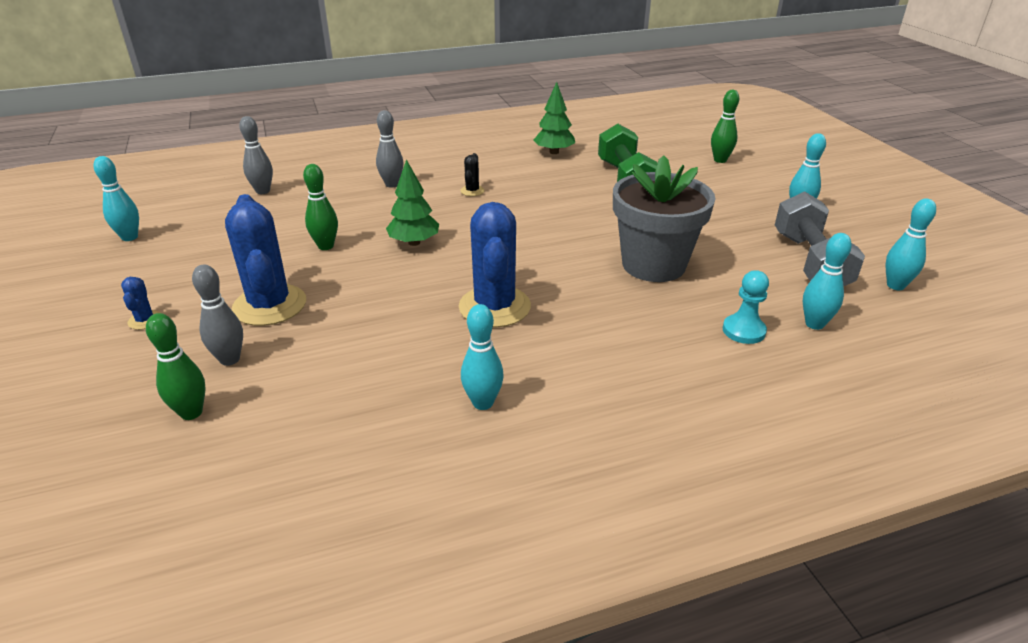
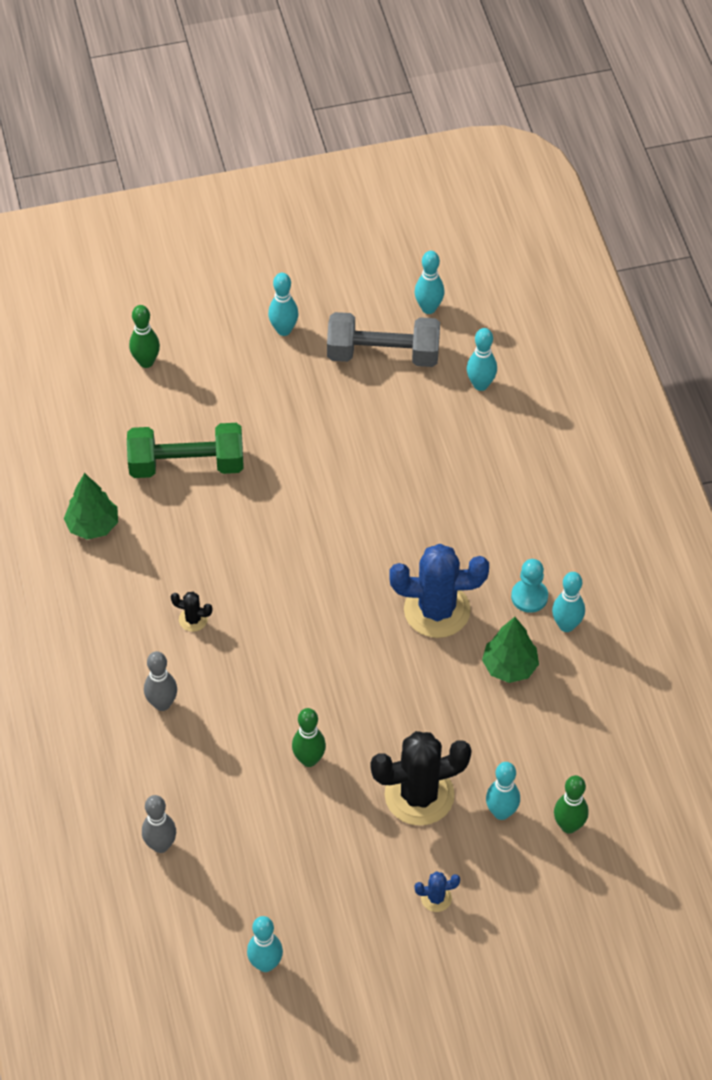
camera: 85 degrees left, 20 degrees up
(230, 359) = (501, 812): grey bowling pin -> turquoise bowling pin
(269, 305) = (419, 795): blue cactus -> black cactus
(414, 242) = (310, 677): green tree -> green tree (509, 666)
(653, 265) = (376, 476): grey flower pot -> none
(743, 331) = (486, 435): turquoise pawn -> turquoise pawn (529, 597)

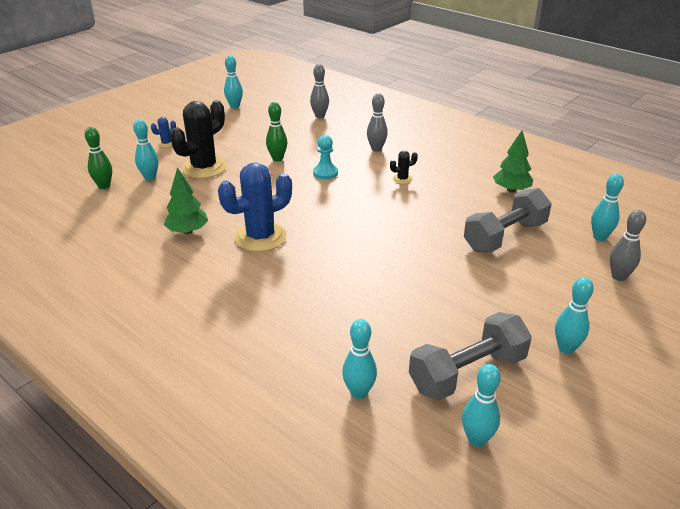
camera: 145 degrees right, 20 degrees down
(146, 362) = (618, 276): green bowling pin -> grey bowling pin
(186, 465) = (505, 236): green dumbbell -> grey dumbbell
(529, 597) = (199, 268): turquoise pawn -> turquoise pawn (325, 173)
(566, 625) = (159, 265): turquoise bowling pin -> turquoise bowling pin (599, 237)

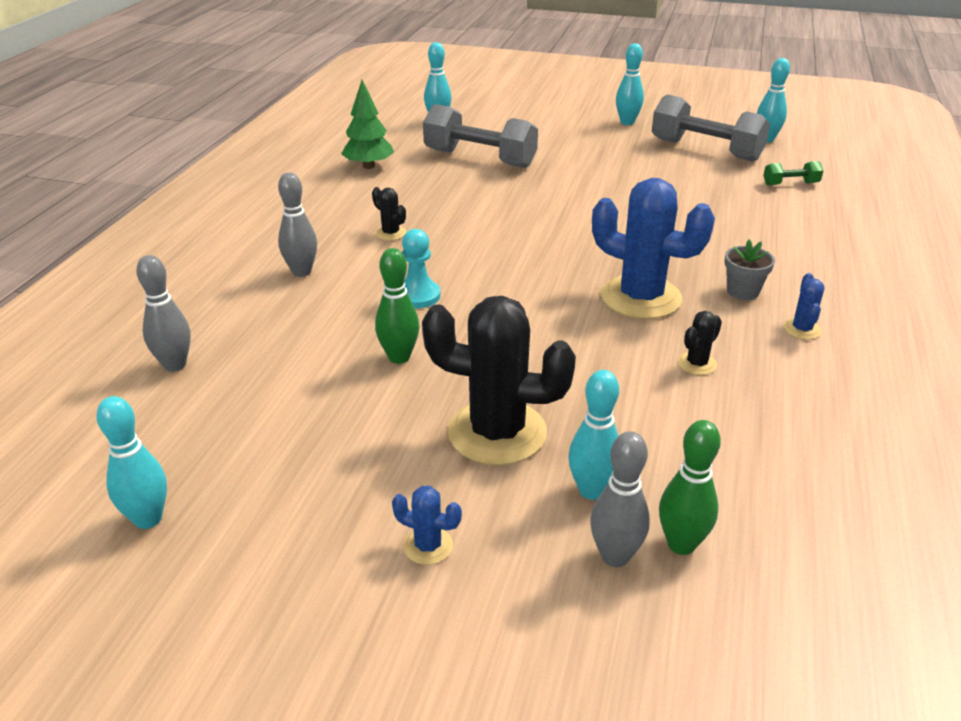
camera: 115 degrees left, 0 degrees up
(173, 280) = (802, 329): none -> blue cactus
(188, 231) = (697, 364): green tree -> black cactus
(230, 277) = (742, 291): none -> grey flower pot
(359, 392) = (790, 184): turquoise bowling pin -> green dumbbell
(618, 276) = (501, 111): grey bowling pin -> grey bowling pin (615, 556)

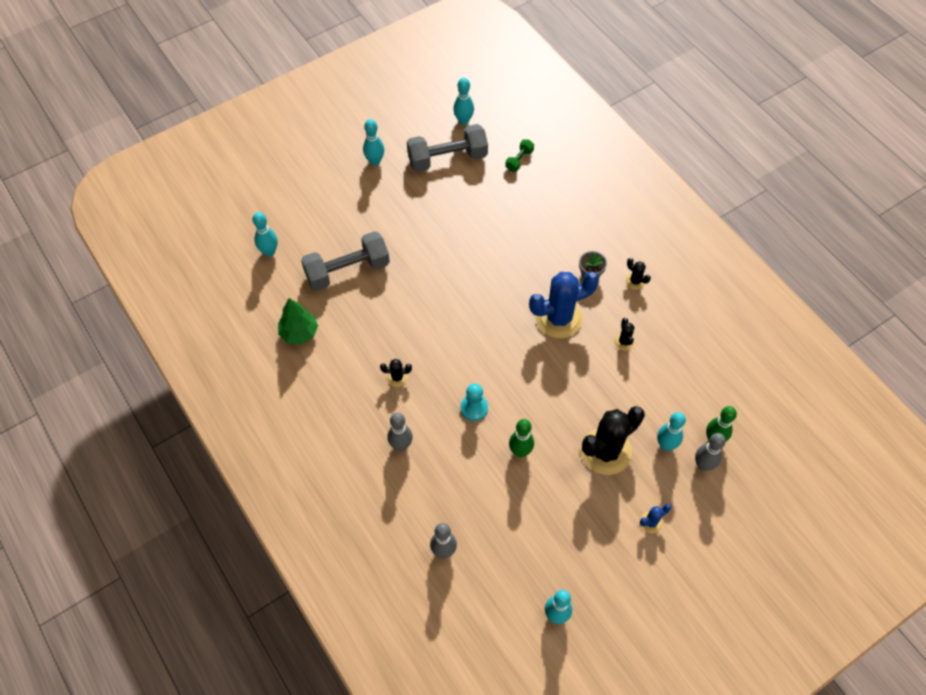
camera: 50 degrees left, 25 degrees up
(802, 329) = (635, 281): blue cactus -> black cactus

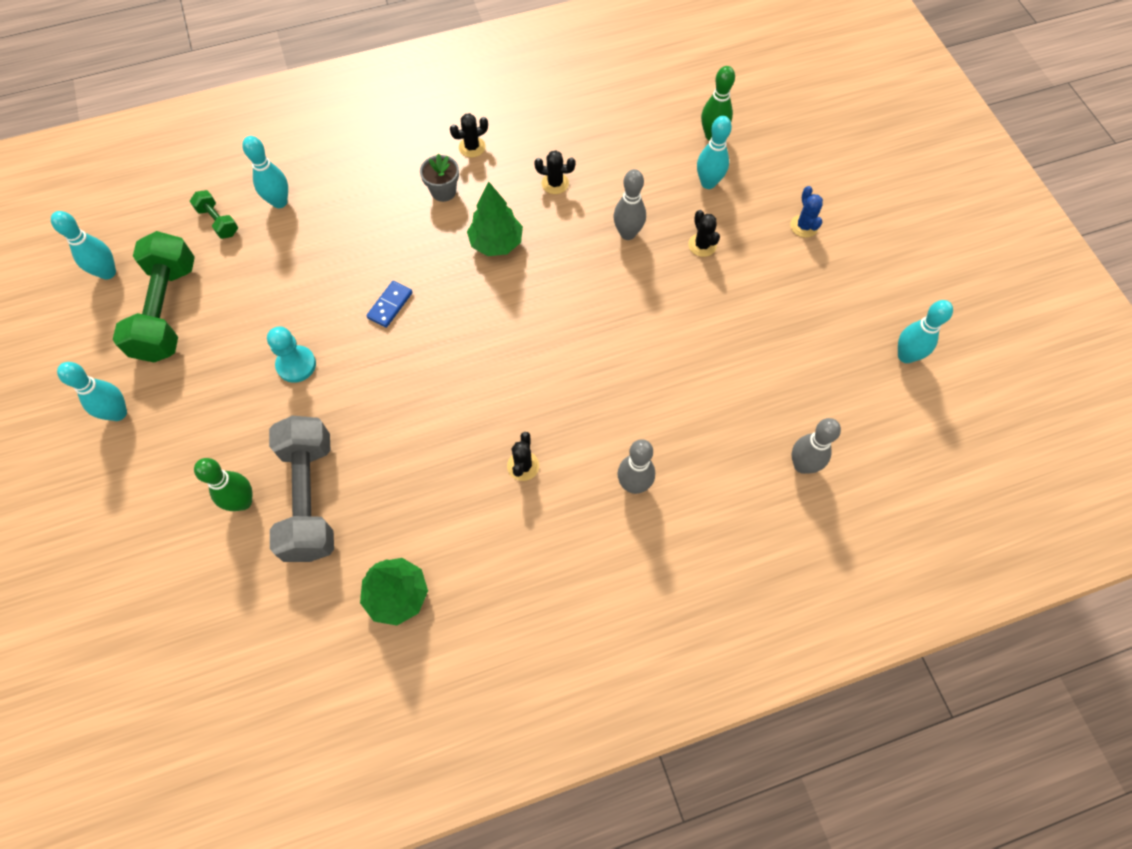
camera: 75 degrees left, 5 degrees up
(269, 252) = (220, 616): turquoise bowling pin -> turquoise bowling pin (279, 202)
(447, 159) = (167, 311): grey dumbbell -> green dumbbell
(474, 408) = (601, 377): turquoise pawn -> turquoise pawn (296, 365)
(489, 271) = (390, 305): none -> blue domino
(520, 451) = (679, 338): green bowling pin -> green bowling pin (243, 502)
(559, 318) = (496, 243): blue cactus -> green tree
(606, 451) = (702, 245): black cactus -> black cactus, size x0.43
(703, 465) = (742, 155): grey bowling pin -> grey bowling pin (627, 233)

